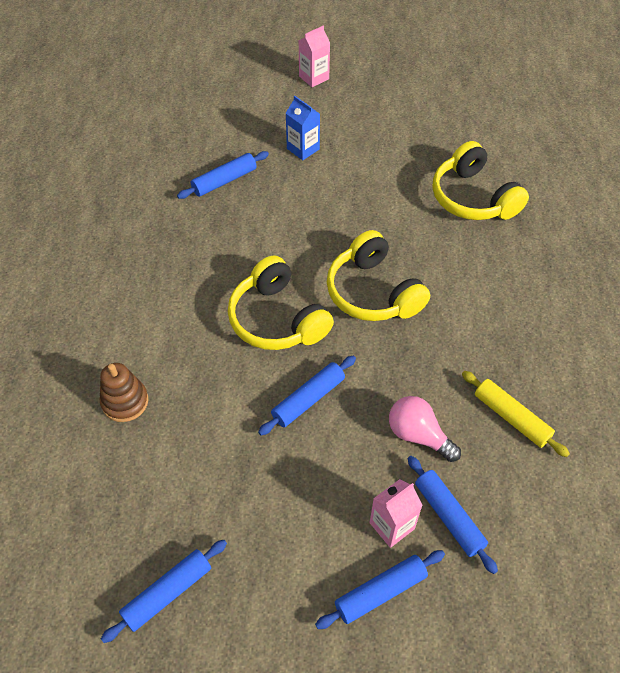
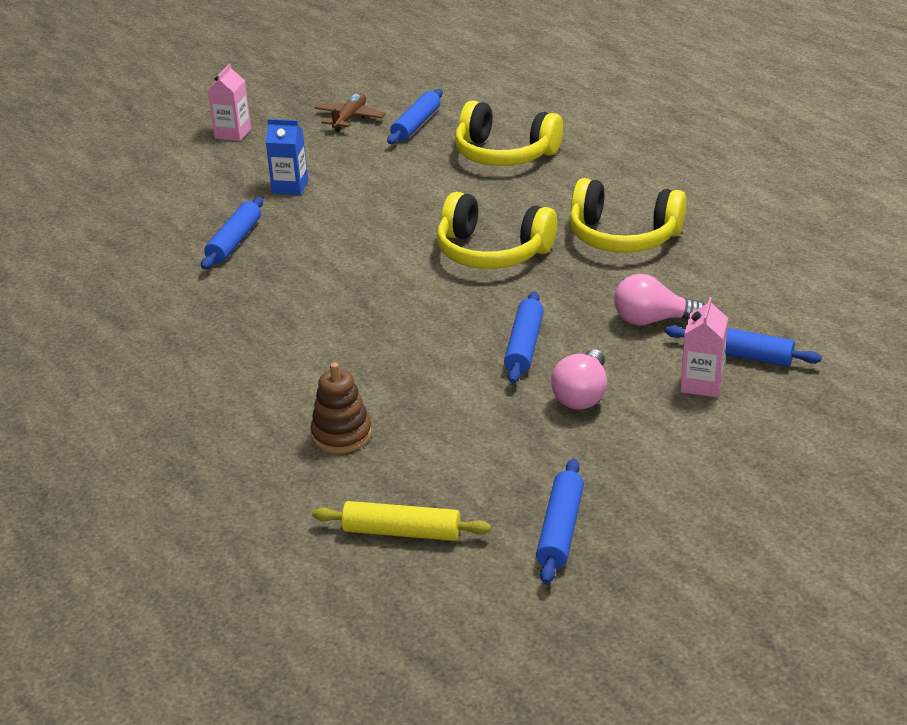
camera: 35 degrees left, 20 degrees down
(277, 319) = (422, 309): yellow headphones -> yellow headphones (623, 236)
(300, 475) = (582, 395): none -> pink light bulb
(380, 592) = (744, 426): blue rolling pin -> blue rolling pin (416, 124)
(400, 103) = (349, 118): none -> brown plane
(511, 417) = (714, 273): yellow rolling pin -> yellow rolling pin (401, 532)

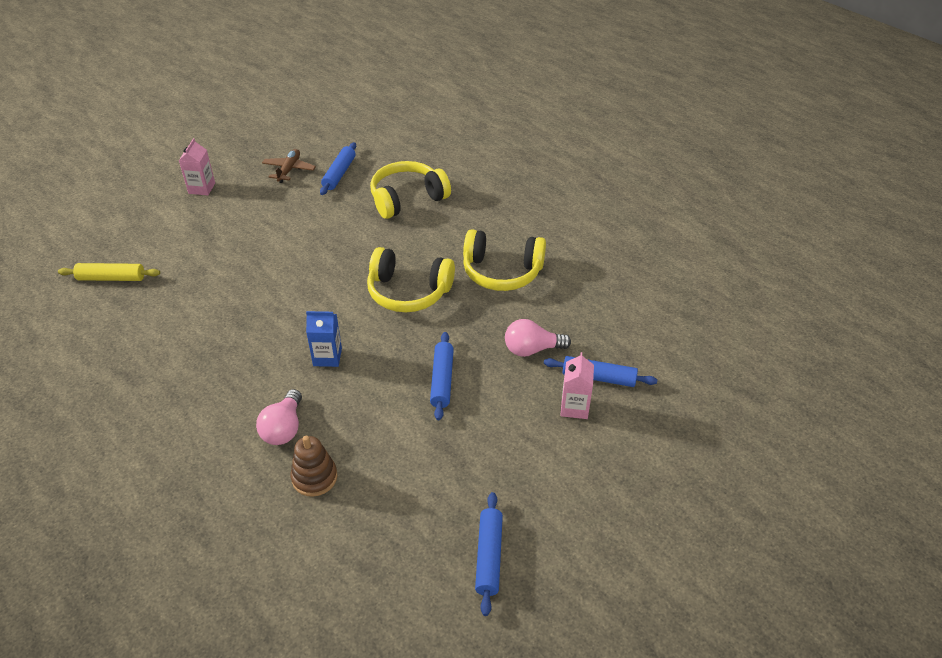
camera: 10 degrees left, 10 degrees up
(234, 241) = (213, 293): blue rolling pin -> none
(290, 187) = (250, 237): blue carton -> blue carton (327, 357)
(401, 532) = (370, 570): yellow rolling pin -> yellow rolling pin (111, 278)
(504, 154) = (407, 198): yellow headphones -> yellow headphones turned 135 degrees clockwise
(582, 395) = (489, 424): pink light bulb -> pink light bulb (284, 428)

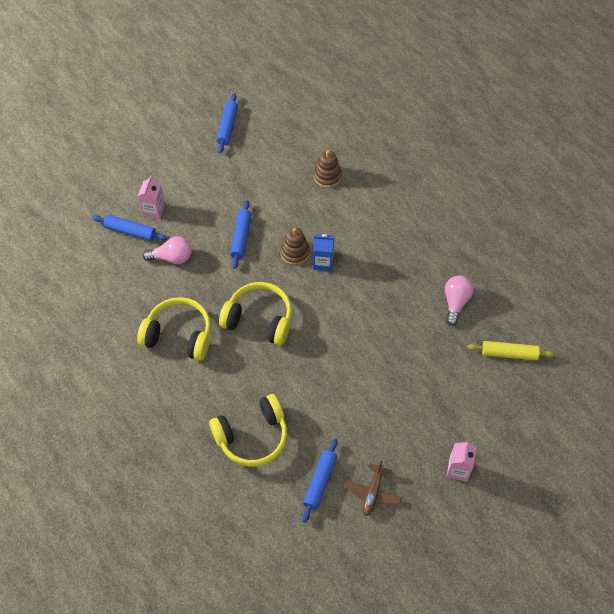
camera: 175 degrees left, 15 degrees up
(284, 428) = (349, 209): pink light bulb -> pink light bulb (455, 302)
(366, 366) = (295, 252): none -> brown stacking toy

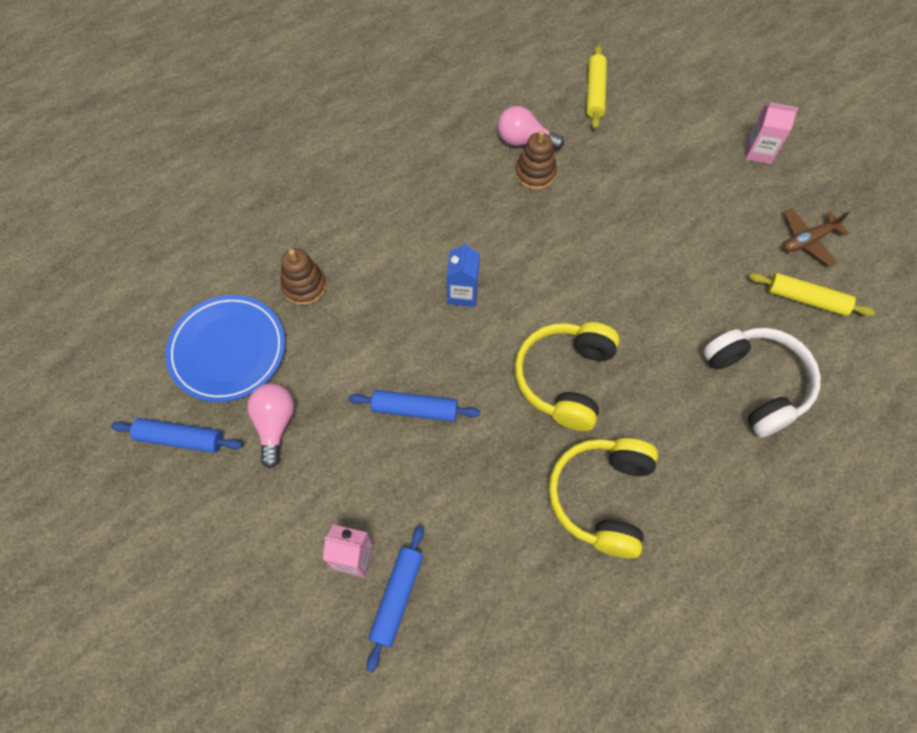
camera: 90 degrees left, 5 degrees up
(172, 257) = (453, 519): pink light bulb -> pink light bulb (275, 424)
(252, 436) = (757, 384): yellow headphones -> white headphones
(282, 142) = (228, 350): none -> blue plate
(295, 252) = (445, 331): brown stacking toy -> brown stacking toy (535, 173)
(320, 482) = (806, 299): blue rolling pin -> yellow rolling pin
(372, 493) = (808, 240): brown plane -> brown plane turned 135 degrees clockwise

